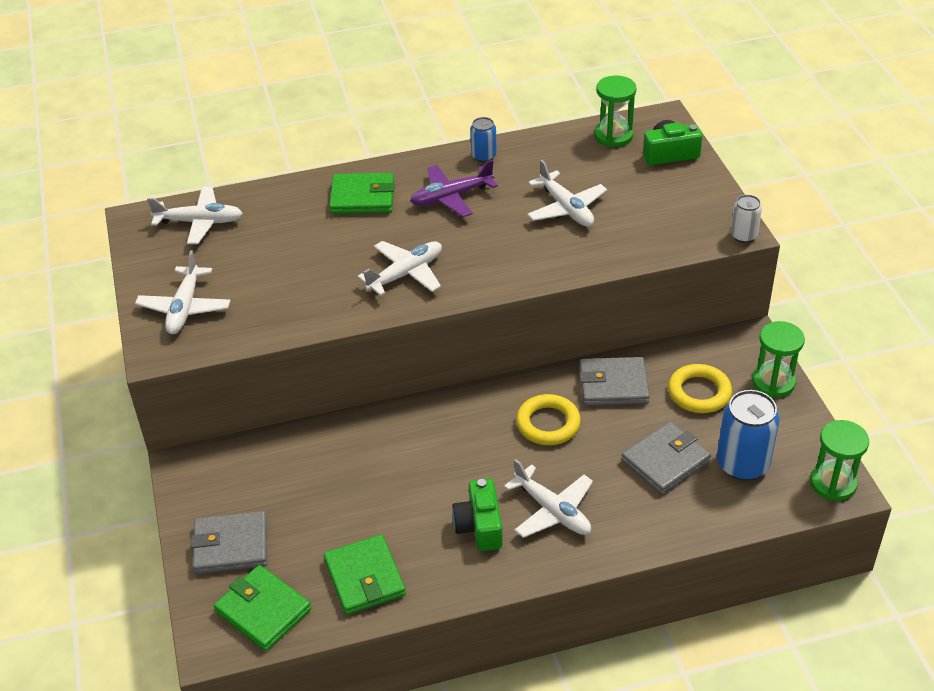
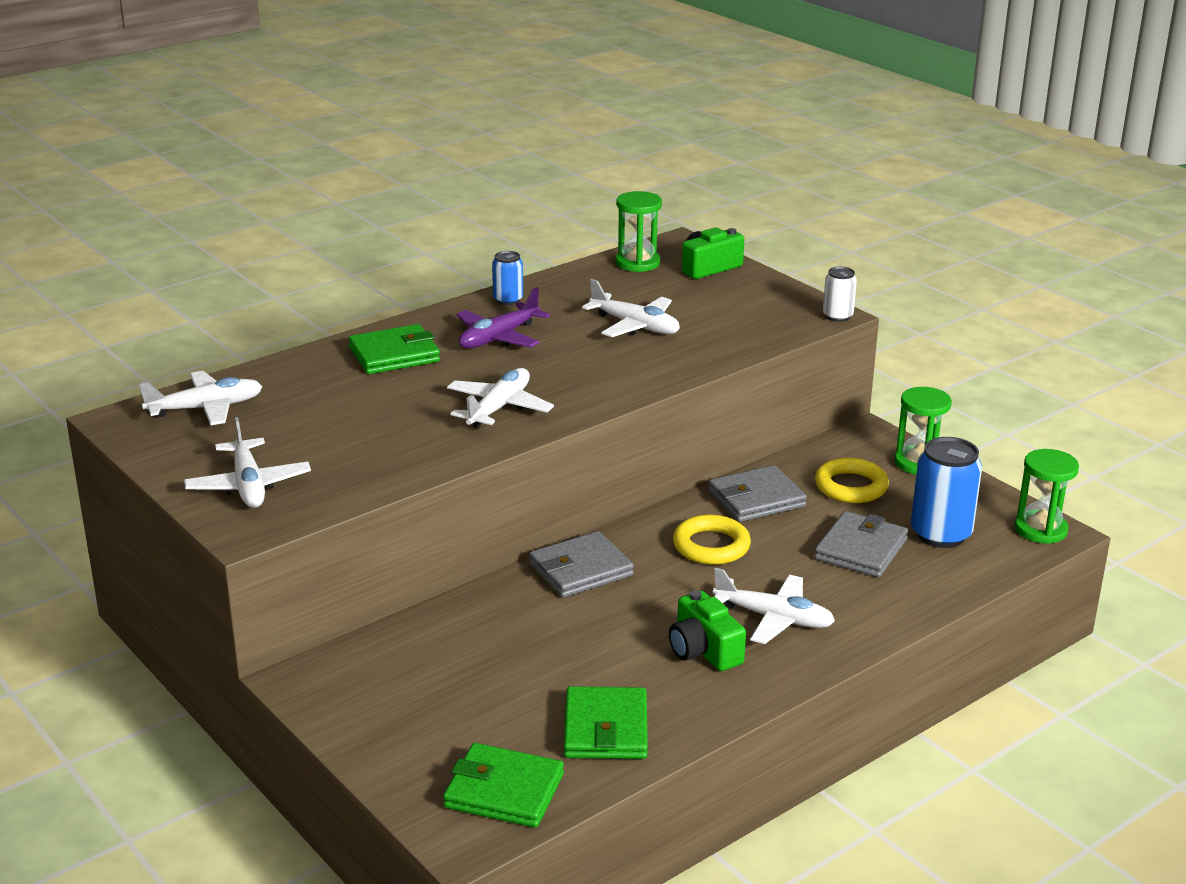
camera: 25 degrees left, 15 degrees down
(231, 546) = (417, 741): grey wallet -> grey wallet (580, 570)
(365, 578) = (606, 729): green wallet -> green wallet turned 45 degrees clockwise

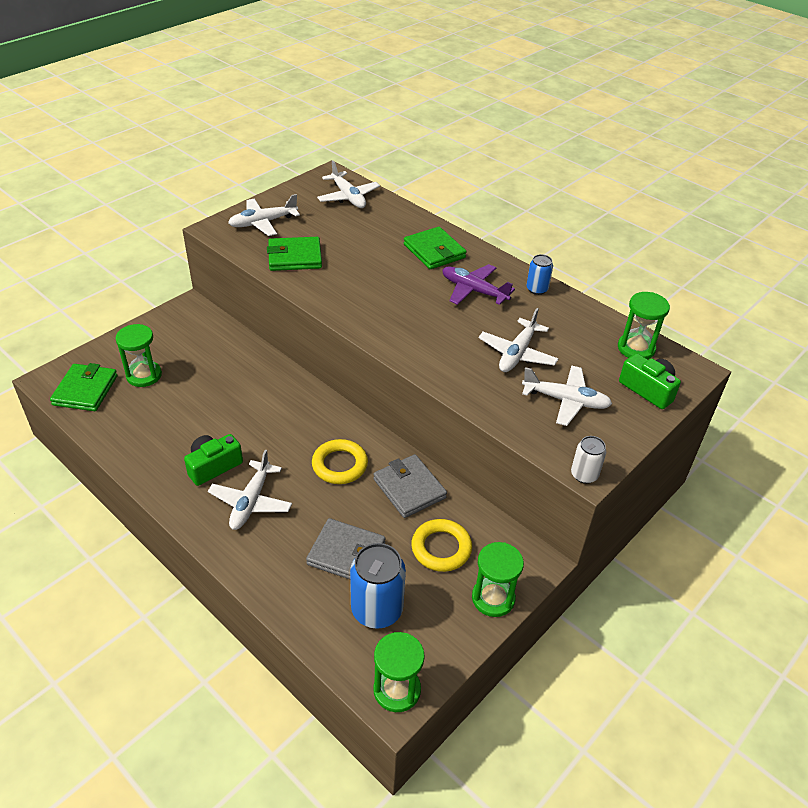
camera: 80 degrees right, 15 degrees up
(480, 725) = (144, 375): none -> green hourglass
(499, 408) = (370, 300): white plane -> white plane (566, 400)
(580, 570) = (302, 402): grey wallet -> none
(606, 729) = (135, 426): green wallet -> green wallet (295, 257)

